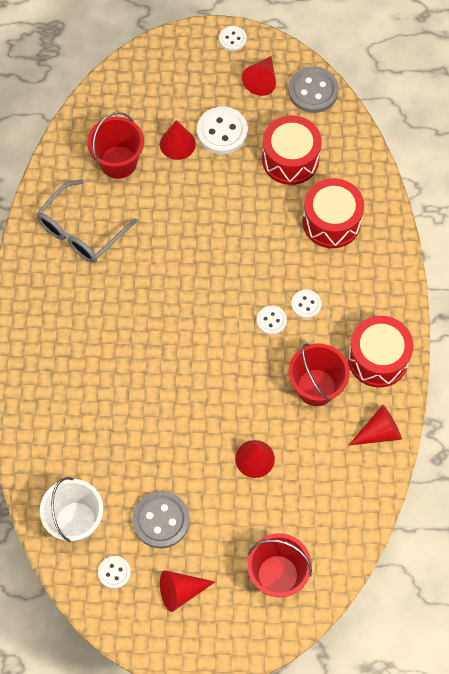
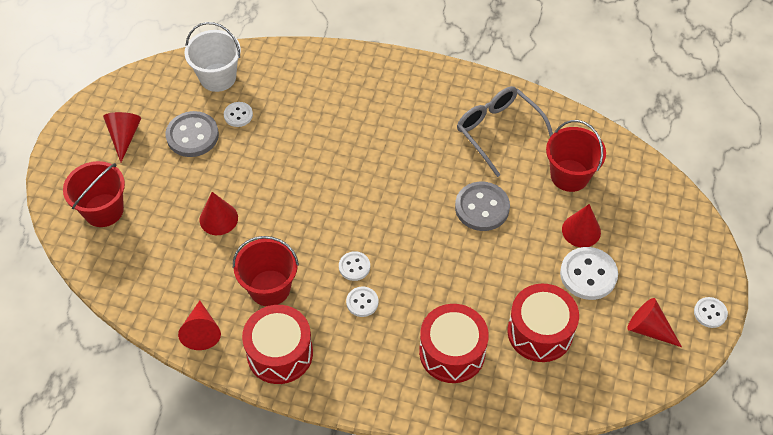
camera: 105 degrees right, 10 degrees down
(114, 572) = (162, 95): white button -> white button (238, 115)
(313, 91) = (626, 379): grey button -> grey button (482, 207)

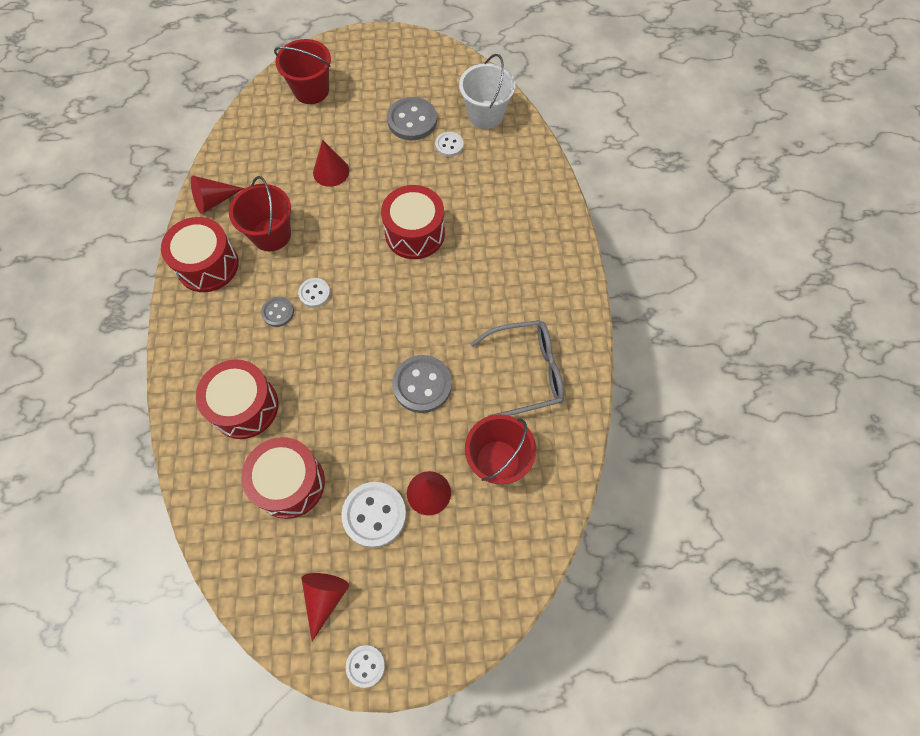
camera: 70 degrees right, 10 degrees up
(124, 136) = (391, 75): red cone -> none
(325, 170) = (415, 233): none -> red drum
(362, 302) = (278, 312): white button -> grey button
(498, 131) = (527, 372): grey glasses -> grey glasses turned 45 degrees clockwise

